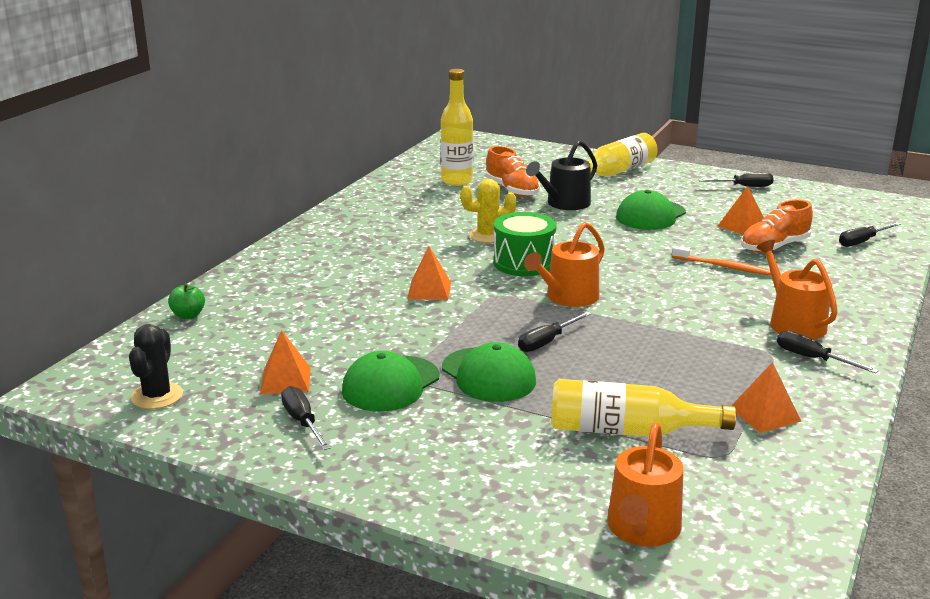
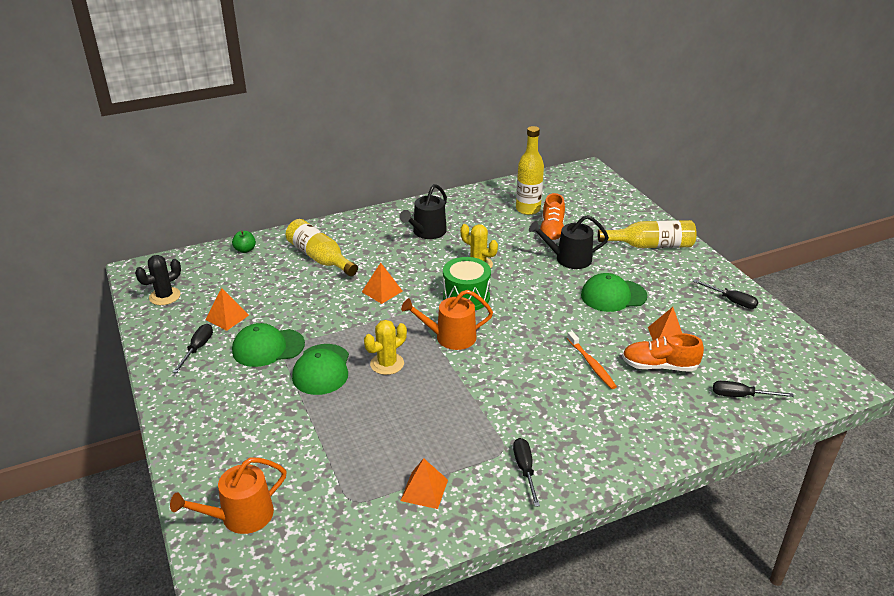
camera: 40 degrees right, 10 degrees up
(386, 229) = (427, 232): none -> black watering can
(547, 342) = (387, 364): black screwdriver -> yellow cactus
(627, 431) = (332, 451): yellow bottle -> yellow bottle (320, 258)
(793, 323) = (561, 435): orange watering can -> none

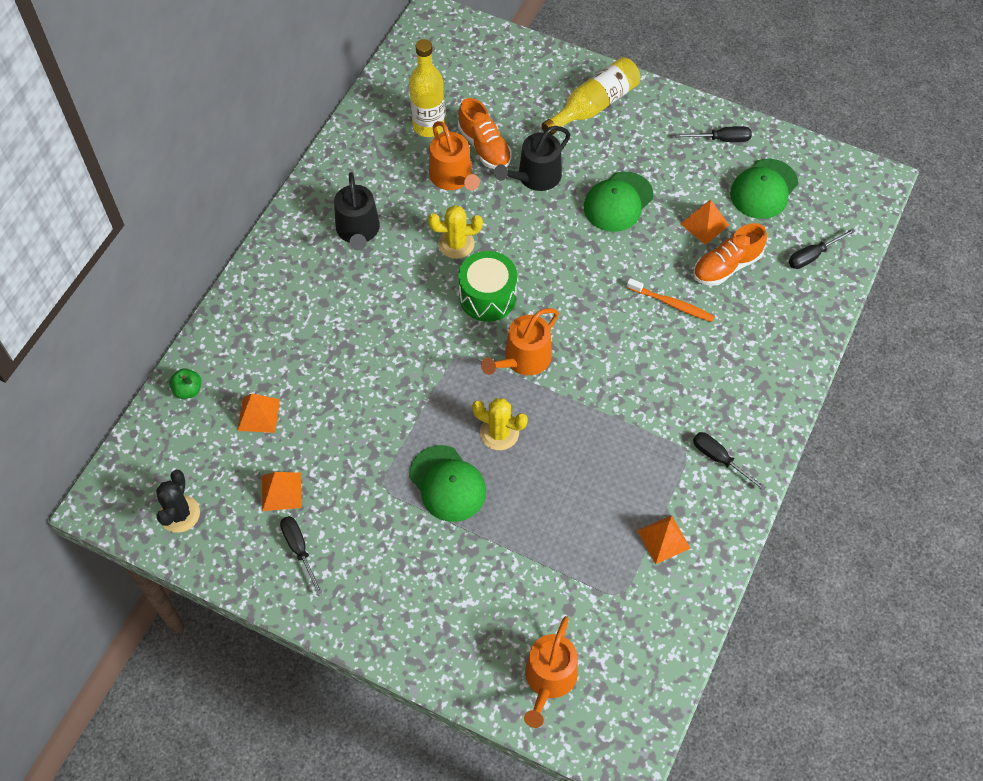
camera: 40 degrees left, 25 degrees up
(268, 347) = (367, 497): green cap -> green cap (763, 189)
(320, 258) = (285, 345): yellow bottle -> none
(382, 291) = (399, 346): orange pyramid -> orange pyramid (258, 415)
(387, 364) = (499, 433): yellow cactus -> yellow cactus turned 75 degrees counterclockwise
(514, 236) = (453, 177): none -> orange watering can

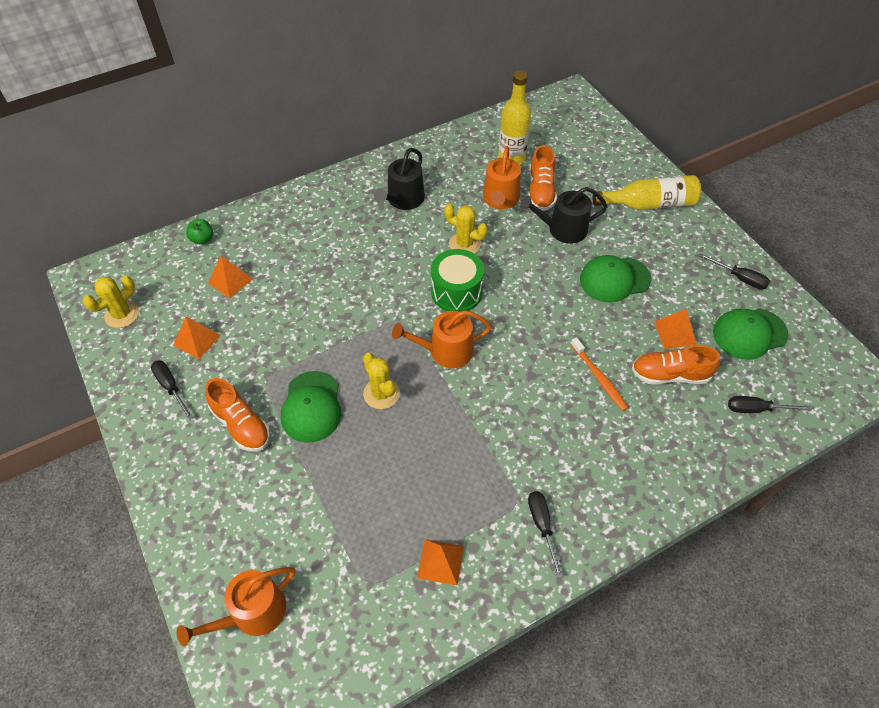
camera: 35 degrees right, 5 degrees down
(179, 514) = (122, 314): black cactus -> yellow cactus
(299, 549) = (171, 387): black screwdriver -> black screwdriver turned 45 degrees counterclockwise
(398, 540) = (241, 425): none -> orange shoe

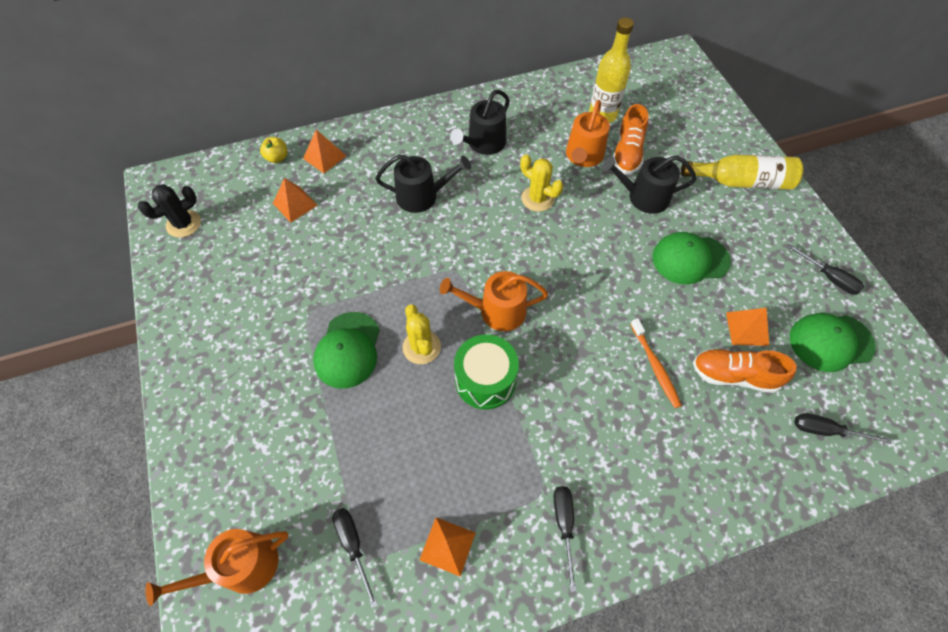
camera: 10 degrees right, 5 degrees up
(122, 314) = (183, 224): yellow cactus -> black cactus
(171, 387) = (214, 307): black screwdriver -> black screwdriver (353, 546)
(197, 340) = (249, 261): orange pyramid -> orange pyramid (324, 157)
(202, 239) = (277, 158): green apple -> yellow apple
(241, 425) = (274, 358): orange shoe -> none
(354, 256) = (422, 196): none -> black watering can
(456, 292) = (520, 249): green drum -> green drum (485, 380)

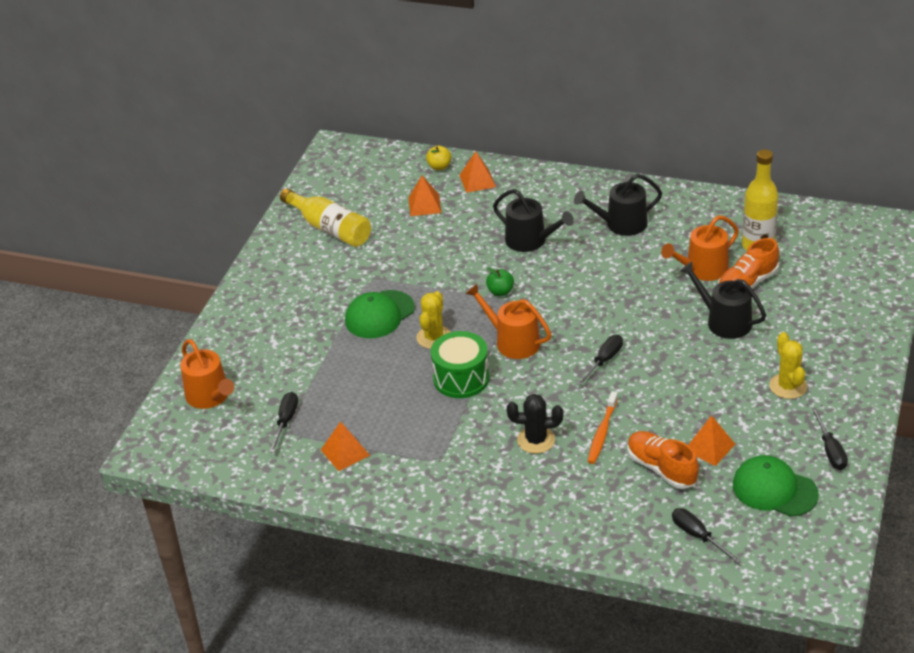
camera: 40 degrees right, 20 degrees down
(183, 224) = (332, 184): black cactus -> black cactus (536, 440)
(241, 567) = (210, 397): orange watering can -> orange watering can turned 135 degrees counterclockwise
(440, 263) = (500, 292): none -> green apple
(538, 198) = (626, 283): yellow cactus -> yellow cactus (788, 386)
(564, 525) = (434, 482): black screwdriver -> black screwdriver (604, 361)
(690, 259) = (714, 381): green cap -> none
(741, 182) = (833, 350): yellow bottle -> yellow bottle (330, 228)

